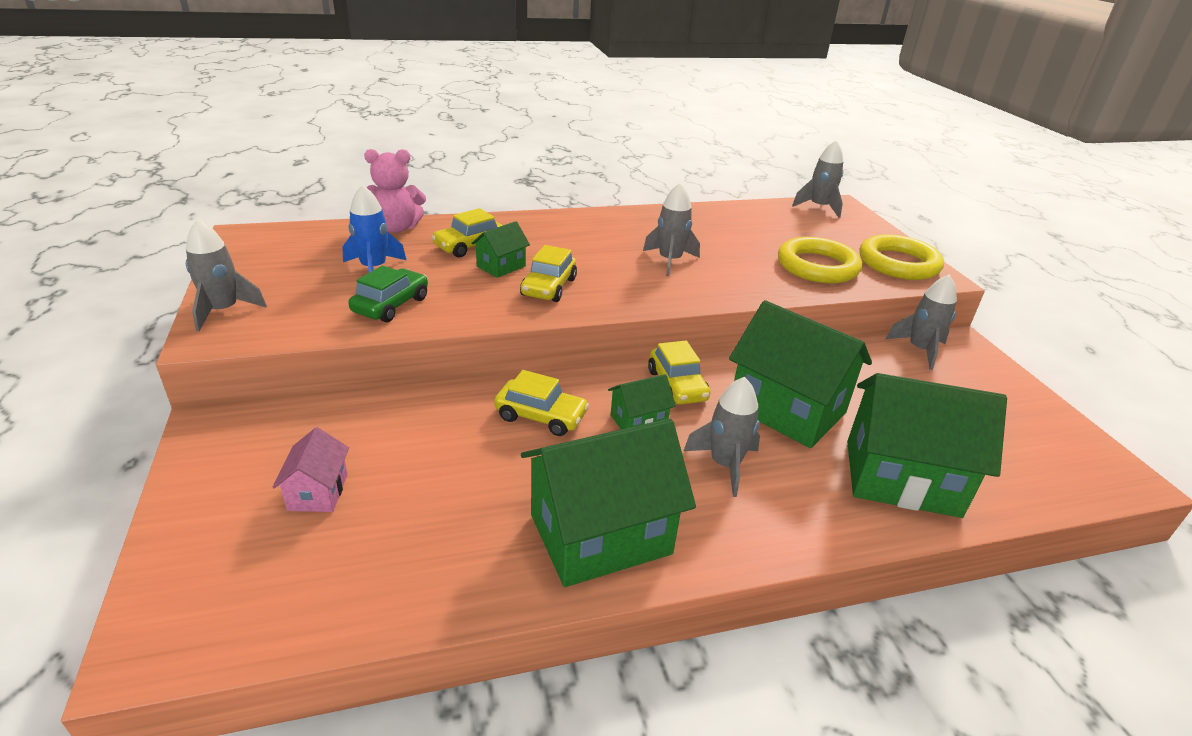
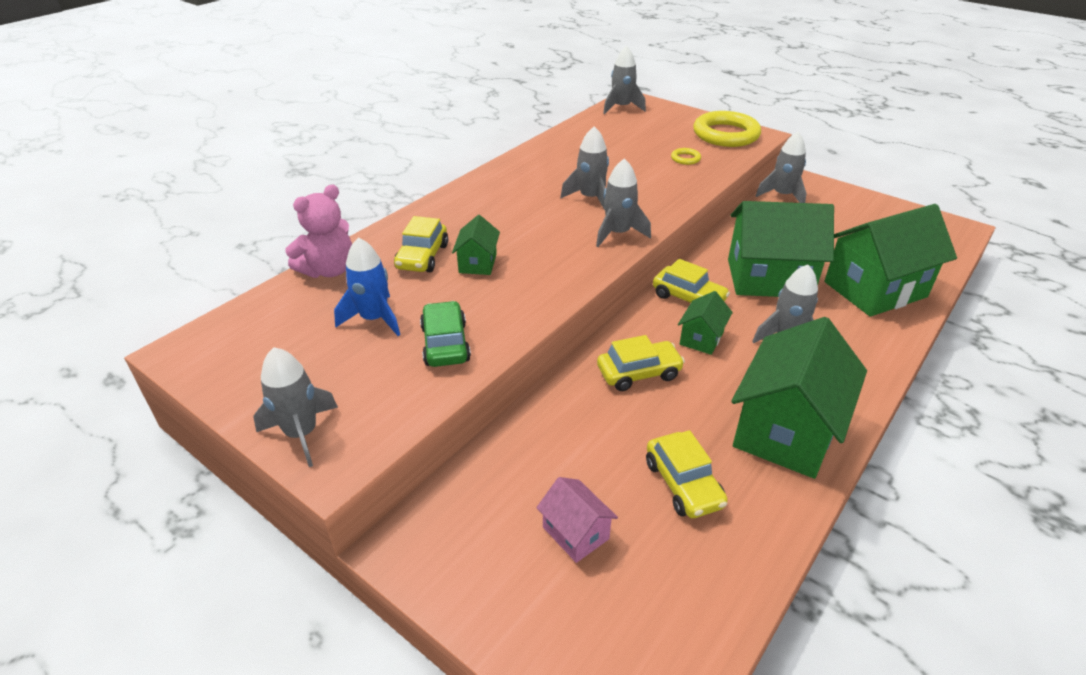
camera: 35 degrees left, 5 degrees up
(549, 287) = (541, 263): yellow car -> yellow car (683, 484)
(650, 295) = (618, 233): none -> grey rocket
(817, 266) = (685, 159): yellow ring -> yellow ring, size x0.42

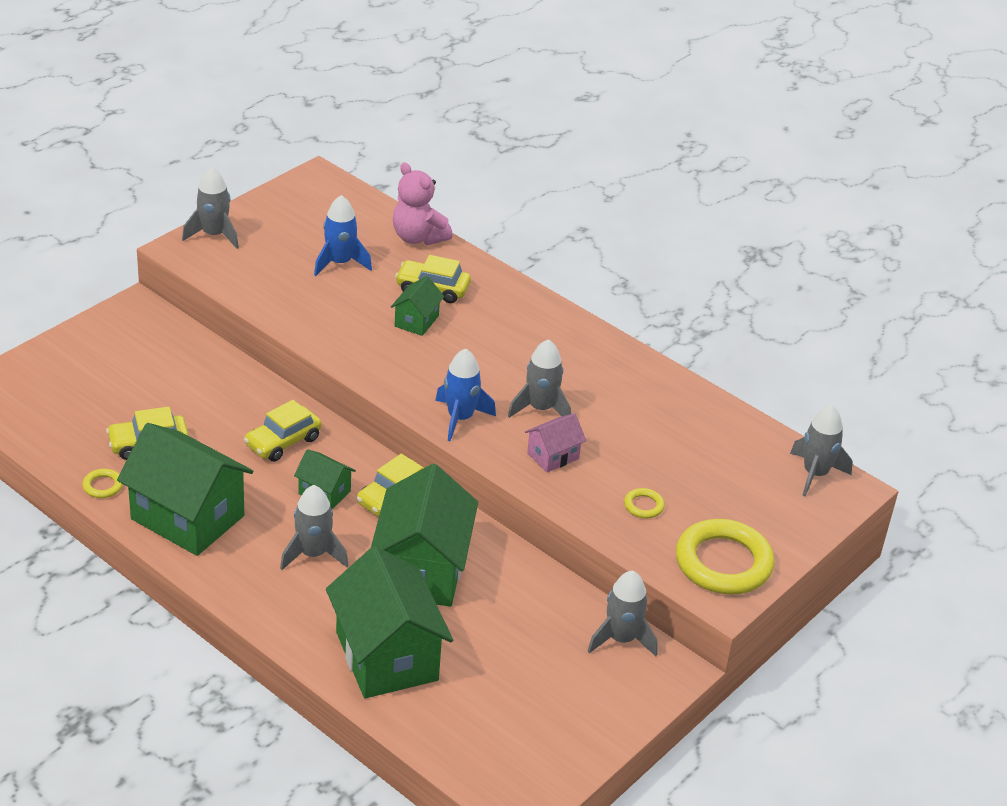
camera: 90 degrees right, 0 degrees up
(445, 344) = (298, 298): green car -> none
(478, 263) = (416, 321): green house -> green house turned 75 degrees counterclockwise
(575, 533) = (121, 384): pink house -> pink house (553, 456)
(618, 233) = (460, 418): grey rocket -> blue rocket
(638, 373) = (283, 442): yellow car -> yellow car turned 60 degrees clockwise
(774, 516) = (103, 486): none -> yellow ring

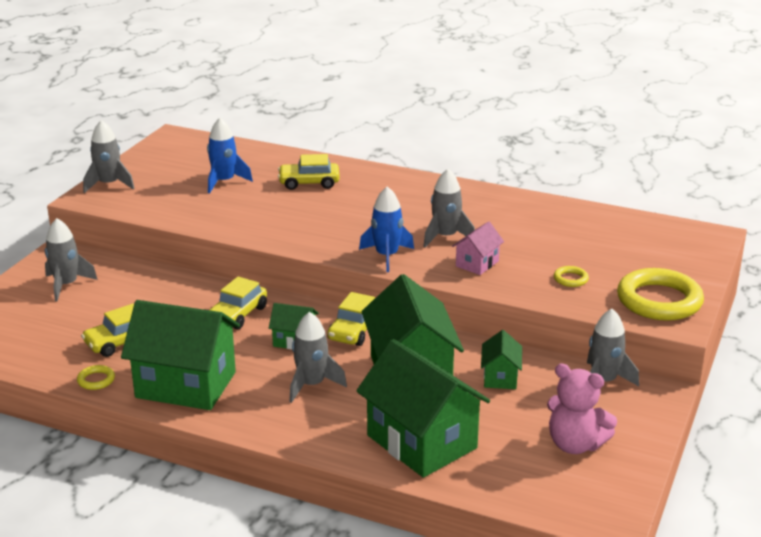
camera: 15 degrees left, 10 degrees down
(416, 321) = (310, 204): green house -> green house (500, 377)
(418, 237) = (277, 155): pink teddy bear -> pink teddy bear (575, 444)
(815, 474) = (680, 232): grey rocket -> grey rocket (66, 285)

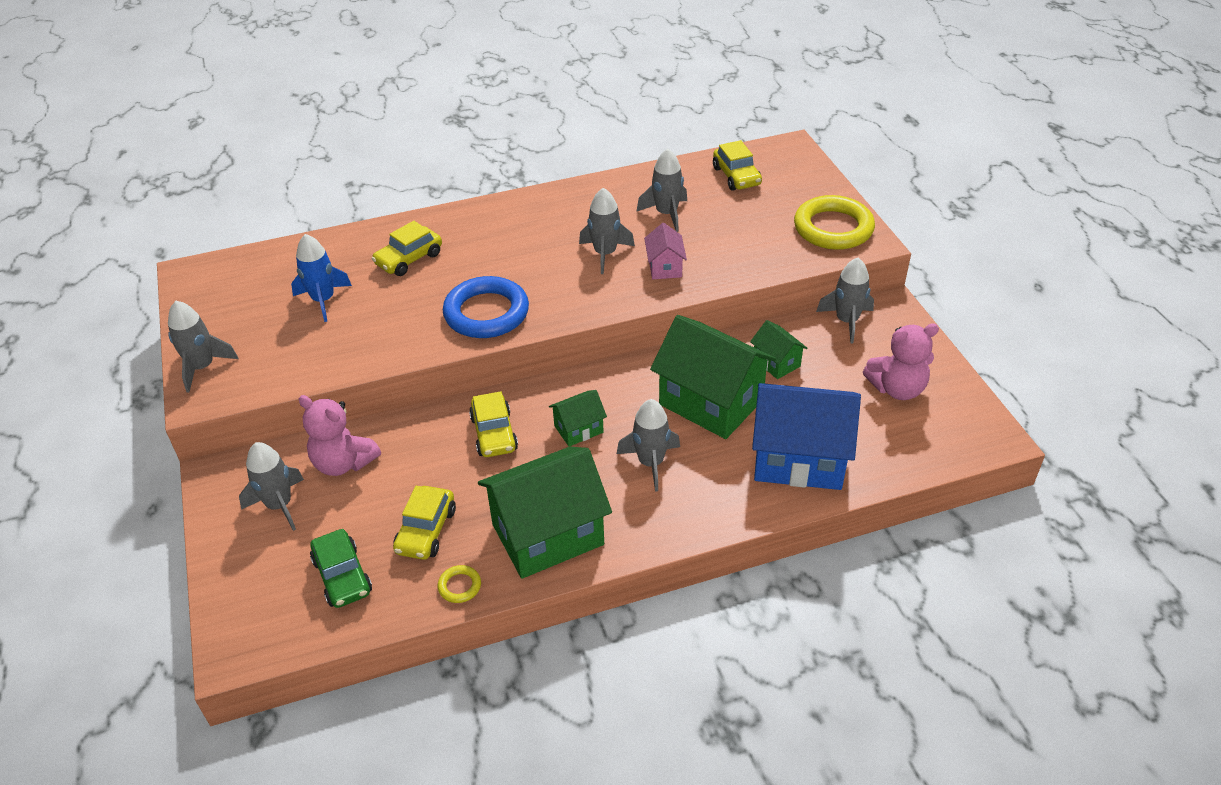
camera: 40 degrees left, 15 degrees up
(45, 338) = (342, 576): none -> green car
(130, 283) = (343, 463): none -> pink teddy bear
(310, 233) = (486, 313): none -> blue ring
(354, 331) = (614, 388): yellow car -> yellow car (736, 176)
(387, 256) = (584, 300): blue rocket -> none
(422, 442) = (799, 458): green house -> blue house
(532, 234) = (666, 214): none -> grey rocket
(570, 279) = (750, 243): yellow ring -> none

